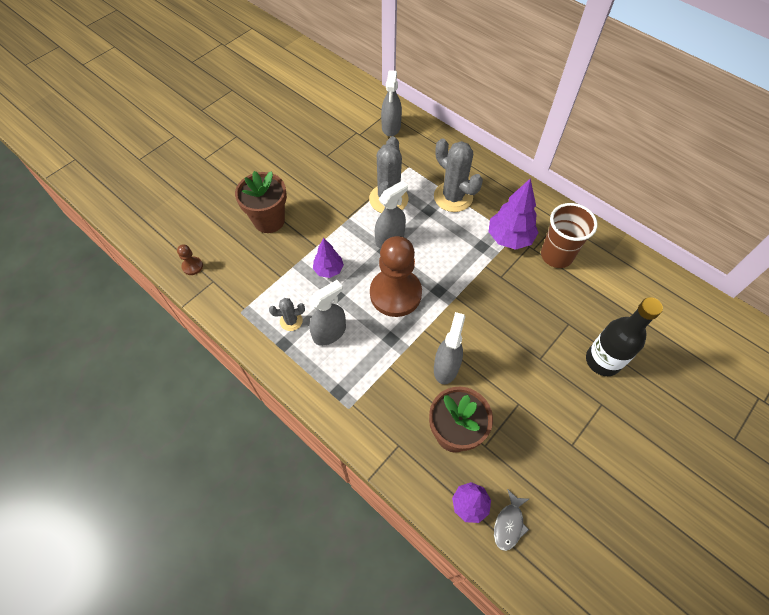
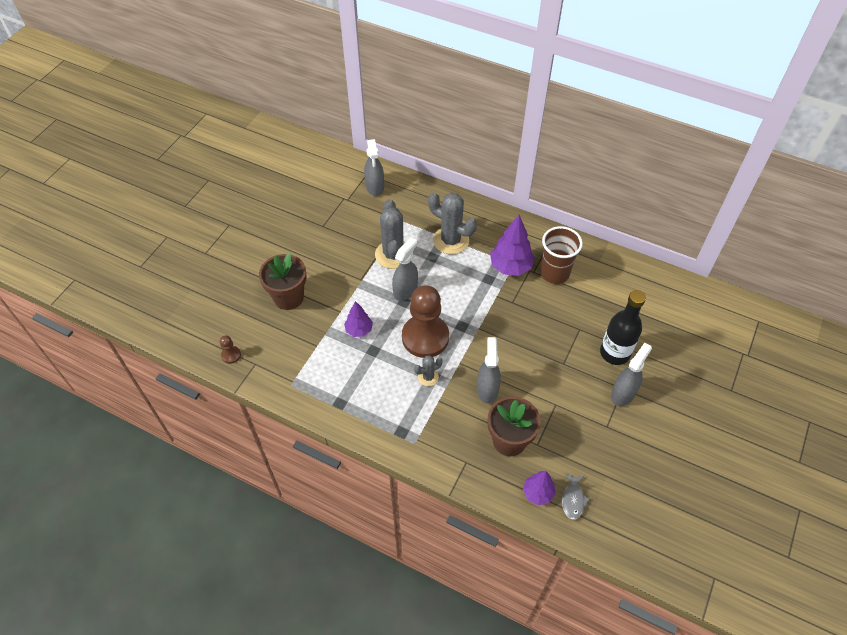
camera: 15 degrees left, 5 degrees down
(291, 321) = (339, 382): grey cactus -> grey cactus (428, 377)
(329, 332) = (377, 384): grey spray bottle -> grey spray bottle (623, 393)

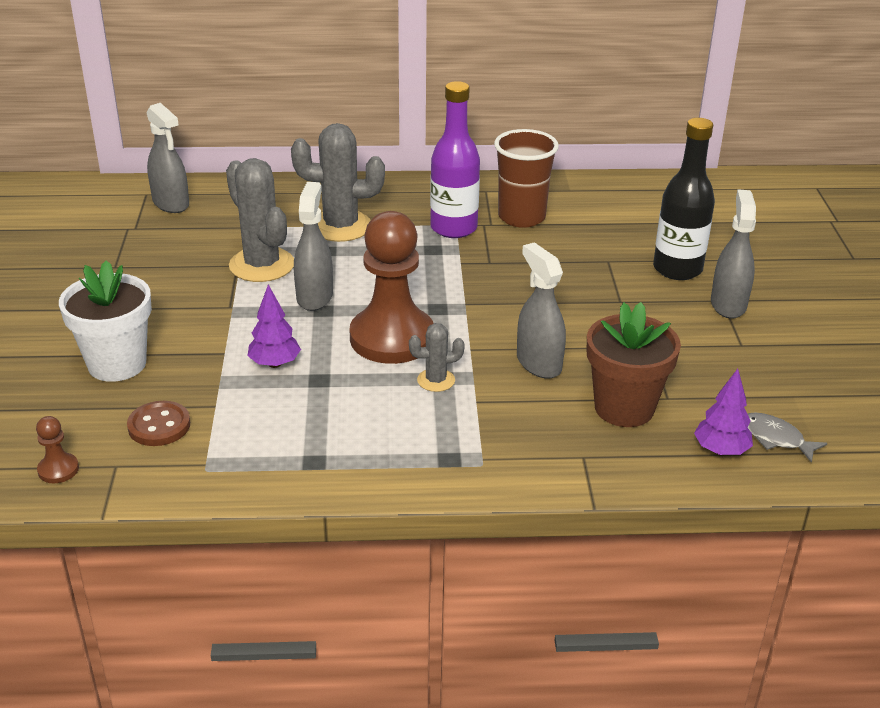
camera: 30 degrees left, 20 degrees down
(286, 347) = (159, 426): none -> brown button
(288, 297) = (117, 364): brown flower pot -> white flower pot
(428, 377) = (436, 380): grey cactus -> grey cactus turned 45 degrees clockwise
(510, 267) = (453, 228): purple tree -> purple bottle
(573, 499) = (775, 438): grey fish -> grey fish turned 150 degrees clockwise

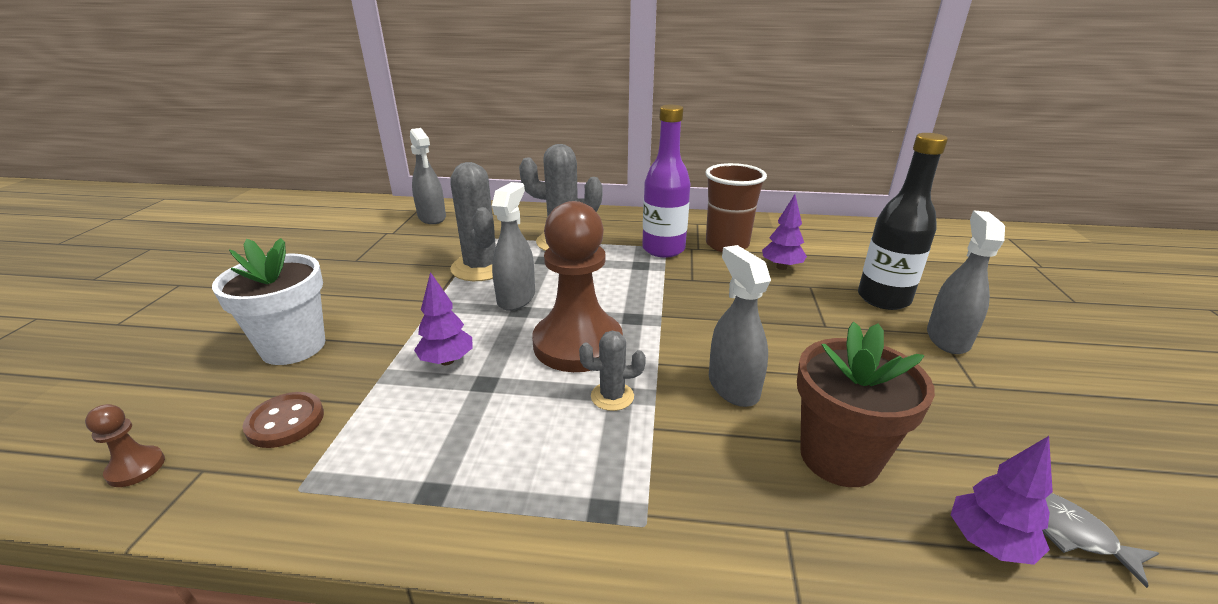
camera: 10 degrees right, 5 degrees down
(580, 241) = (781, 267): none -> purple tree

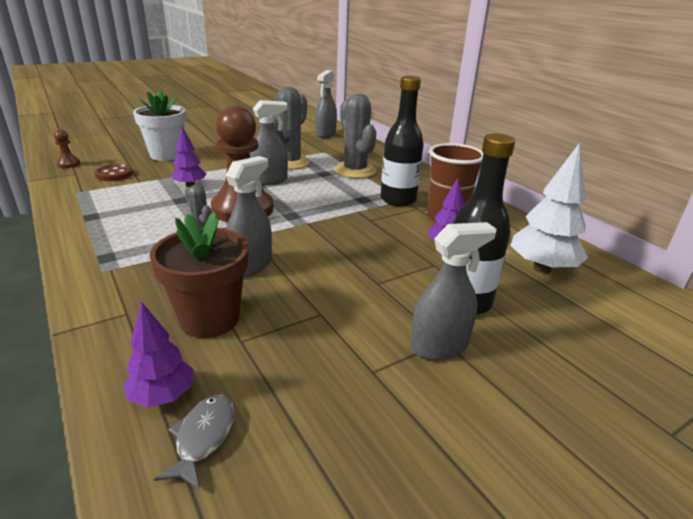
camera: 50 degrees right, 0 degrees up
(663, 249) = (398, 200): purple bottle -> black bottle
(849, 247) = (541, 268): none -> white tree

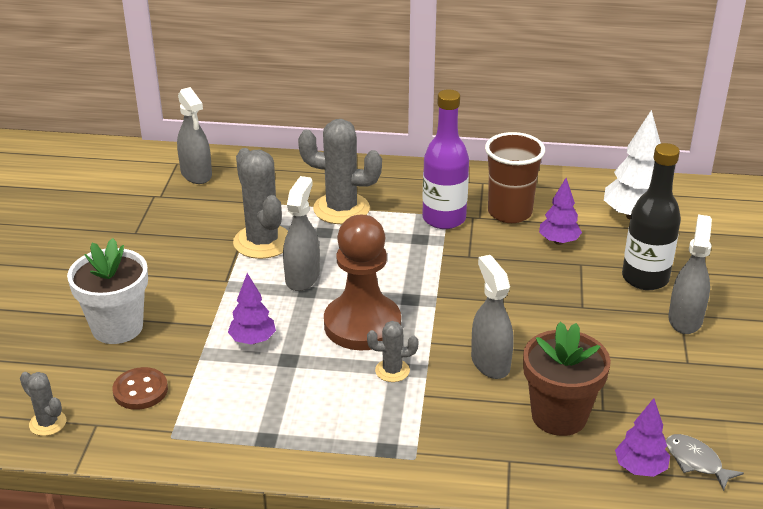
camera: 50 degrees left, 5 degrees up
(68, 164) = (48, 423): brown pawn -> grey cactus
(398, 200) = (444, 219): black bottle -> purple bottle

